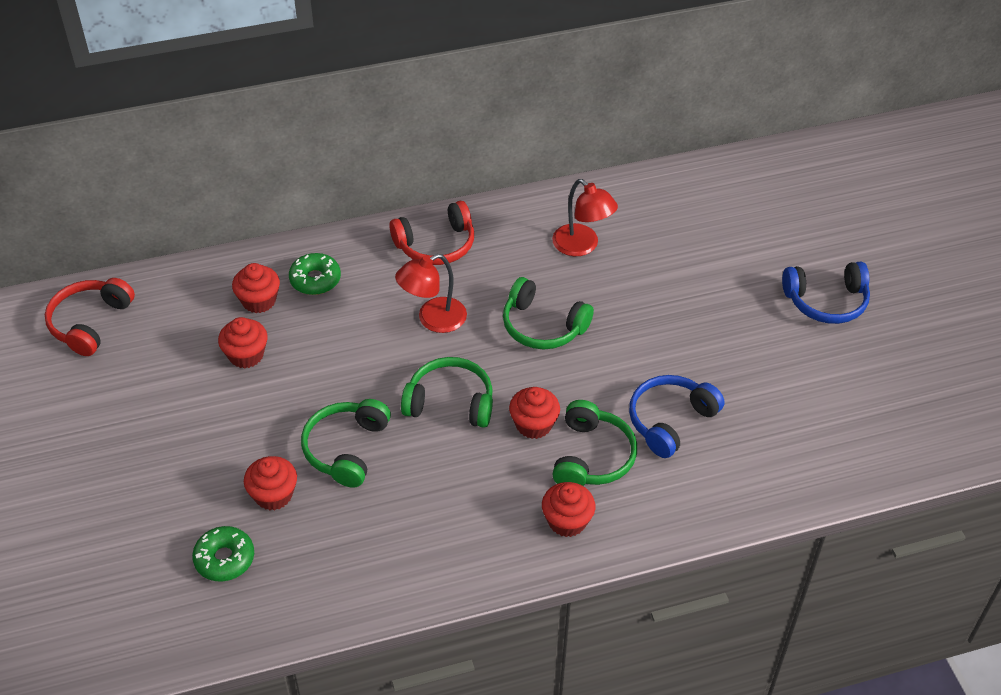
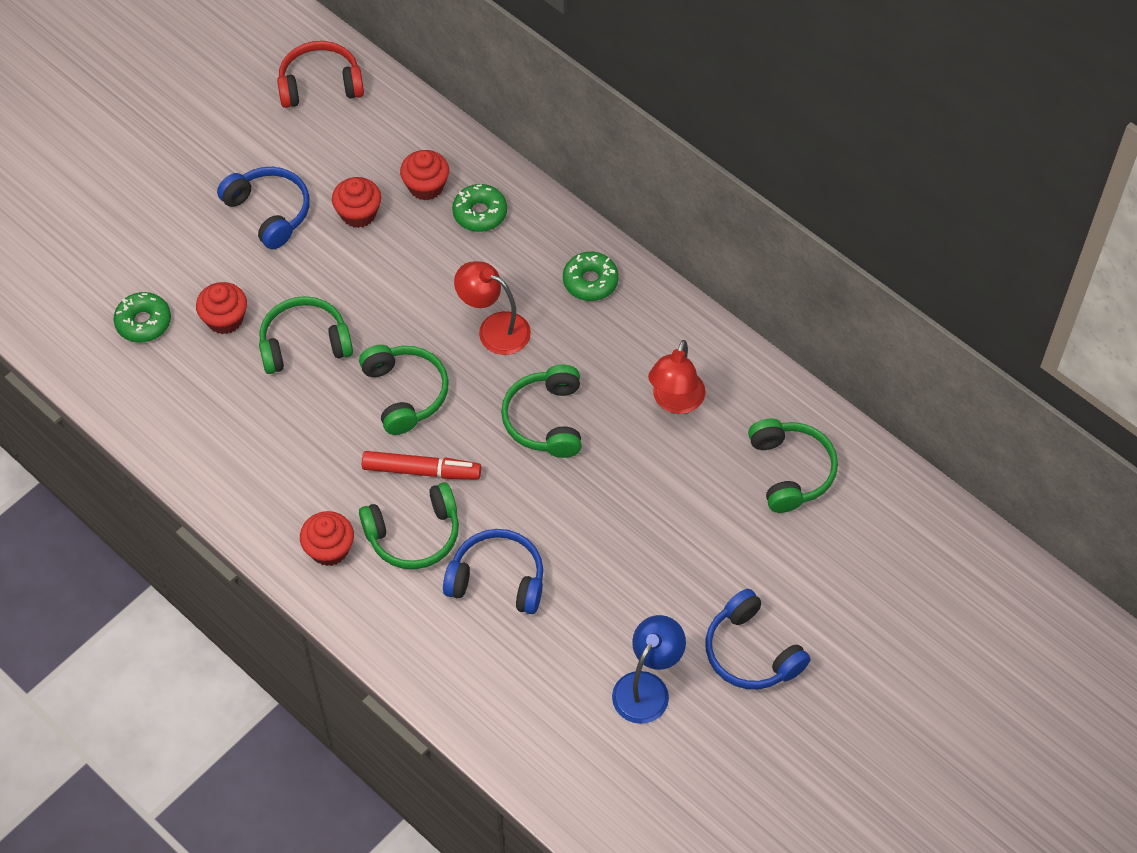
camera: 60 degrees right, 10 degrees up
(189, 414) = (269, 212): none -> blue headphones
(436, 244) = (590, 281): red headphones -> green donut
(534, 424) = (421, 471): red cupcake -> red marker
(686, 213) = (790, 471): none -> green headphones
(823, 373) = (647, 687): none -> blue lamp

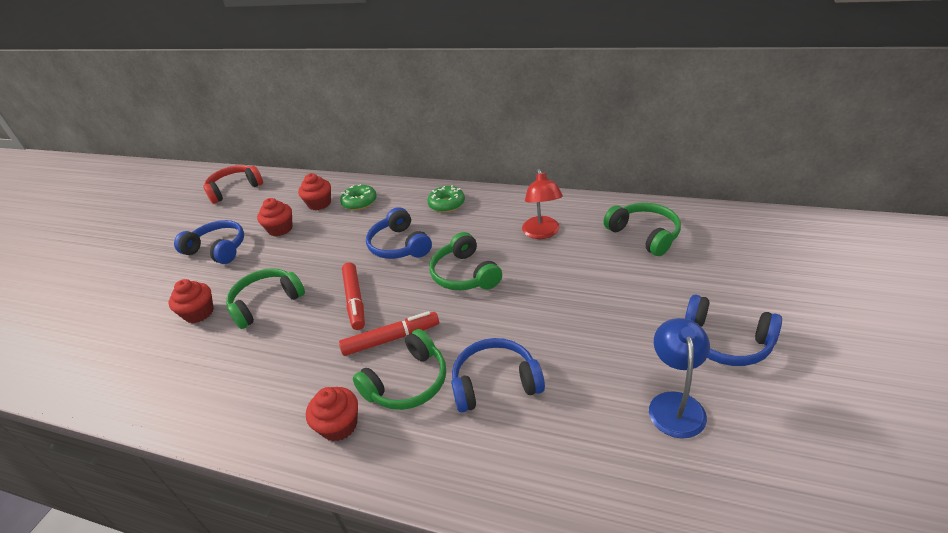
camera: 20 degrees left, 20 degrees down
(143, 322) = (132, 339): green donut -> none
(405, 393) = (355, 300): green headphones -> red marker
(494, 329) = (399, 245): red lamp -> blue headphones

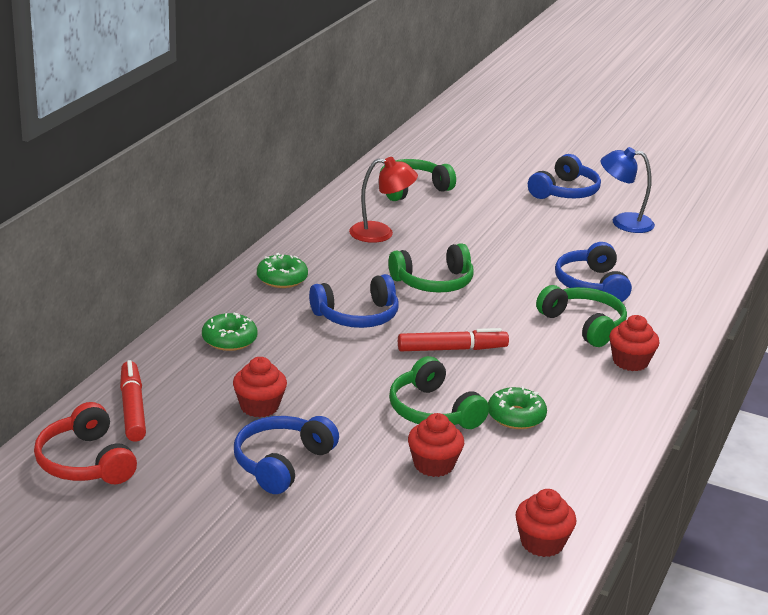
camera: 90 degrees left, 10 degrees down
(253, 349) = (516, 416): none -> green donut
(319, 204) = (208, 373): red cupcake -> red cupcake (542, 543)
(391, 339) = (522, 330): red marker -> red marker (133, 408)

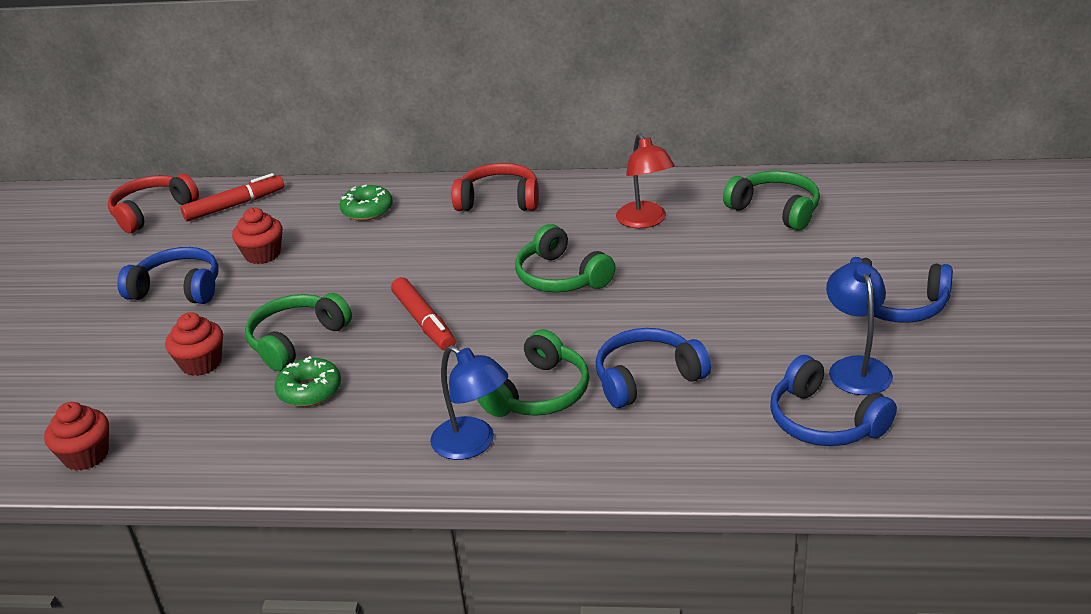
camera: 75 degrees right, 5 degrees up
(282, 279) = (499, 200): green donut -> red headphones
(357, 316) = (455, 255): blue headphones -> blue headphones (824, 421)
(630, 362) = (472, 445): red cupcake -> blue lamp

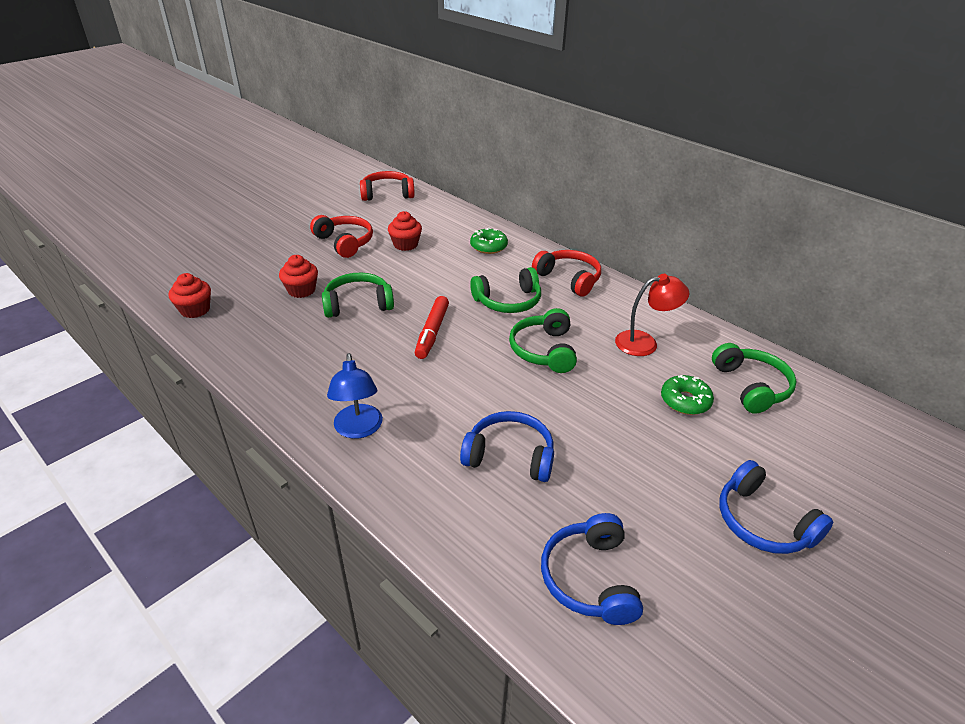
camera: 35 degrees right, 5 degrees up
(178, 289) = (344, 242): blue headphones -> red headphones
(235, 205) = (428, 209): red marker -> none
(309, 390) = (326, 338): green donut -> green donut (685, 401)
(539, 393) = (434, 421): green headphones -> green headphones (508, 301)
(645, 221) = (645, 342): red lamp -> red lamp turned 120 degrees counterclockwise
(856, 367) = (667, 552): blue lamp -> none

